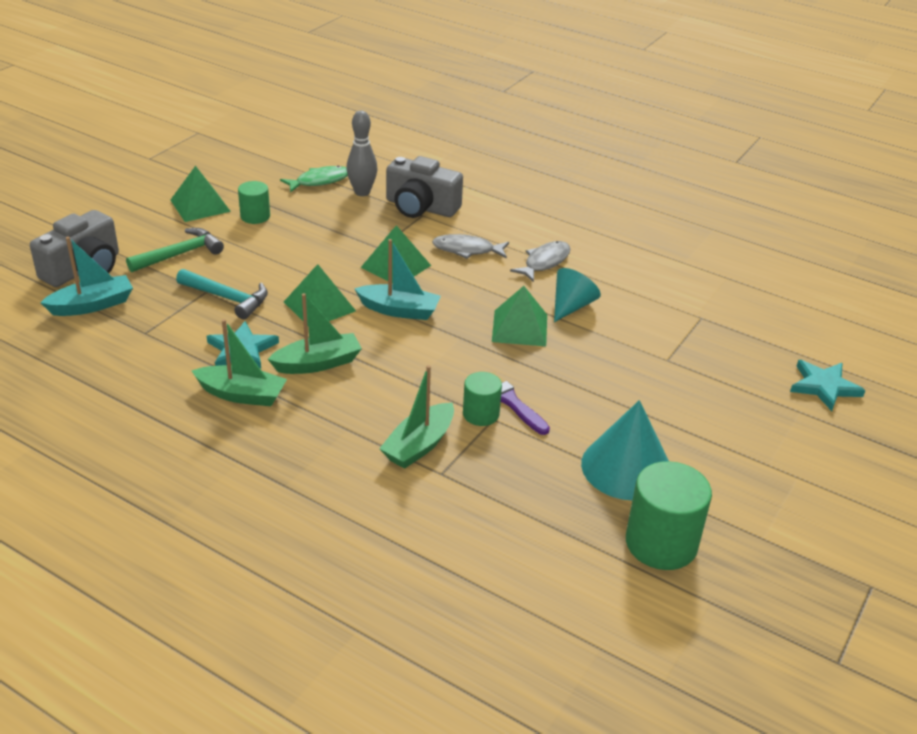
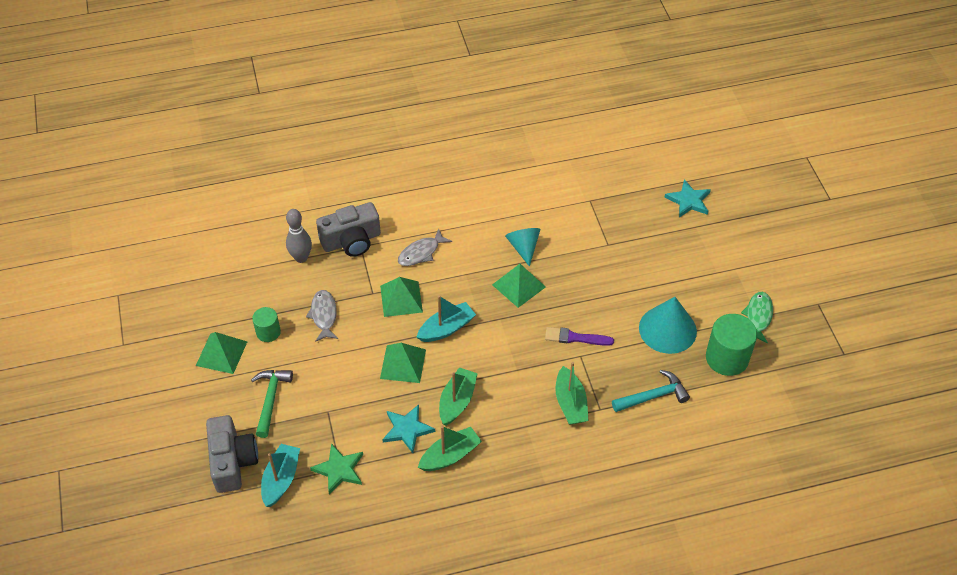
camera: 45 degrees left, 15 degrees up
(142, 333) = (339, 470): none -> green star
(227, 298) = (346, 404): turquoise hammer -> turquoise hammer (653, 396)
(319, 181) = (262, 270): green fish -> green fish (758, 316)
(481, 414) = (572, 358): green cylinder -> none
(544, 262) = (471, 226): grey fish -> grey fish (324, 315)

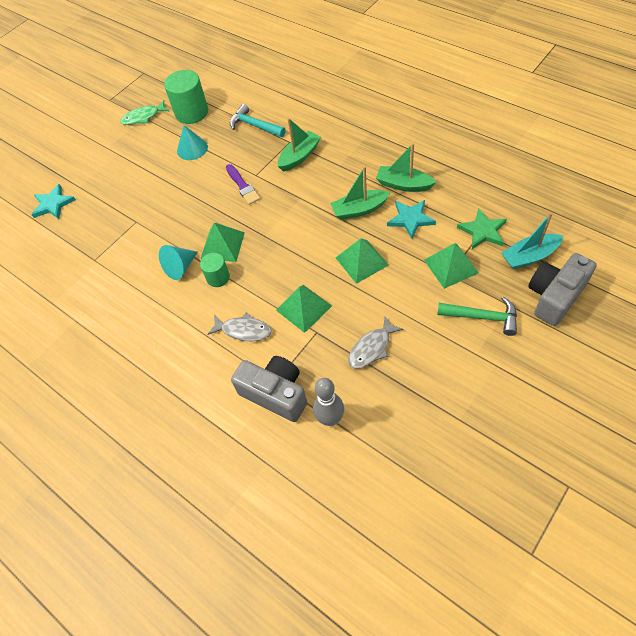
camera: 120 degrees left, 5 degrees up
(221, 353) = (485, 391): green pyramid -> green pyramid (451, 266)
(268, 332) = (429, 374): green cylinder -> green cylinder (218, 277)
(270, 400) = (482, 317): green hammer -> green hammer turned 135 degrees counterclockwise
(446, 328) = (304, 259): turquoise boat -> none
(667, 329) = (192, 148): turquoise cone -> turquoise cone, size x0.65

